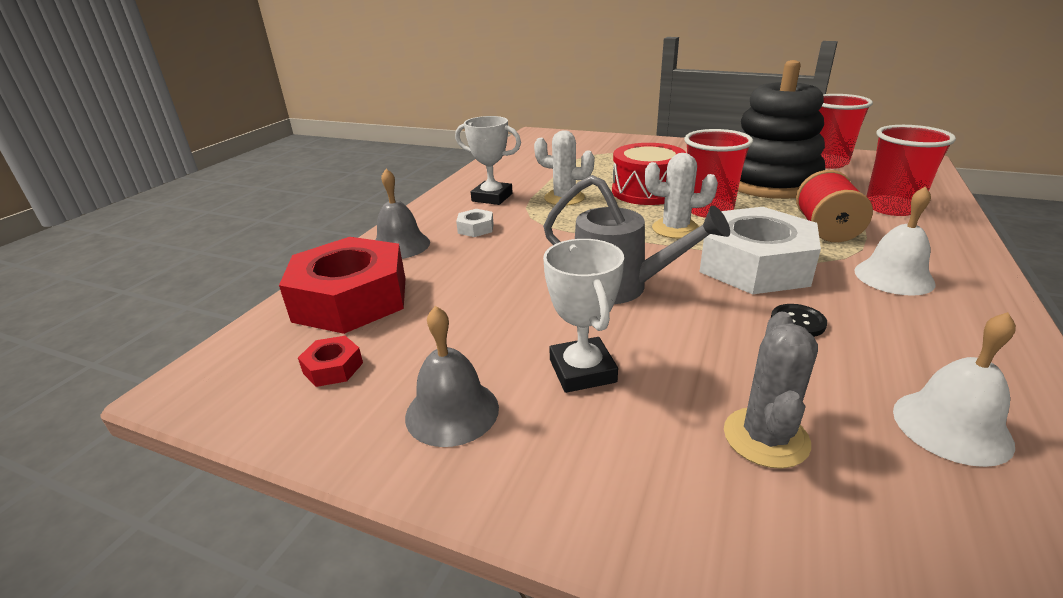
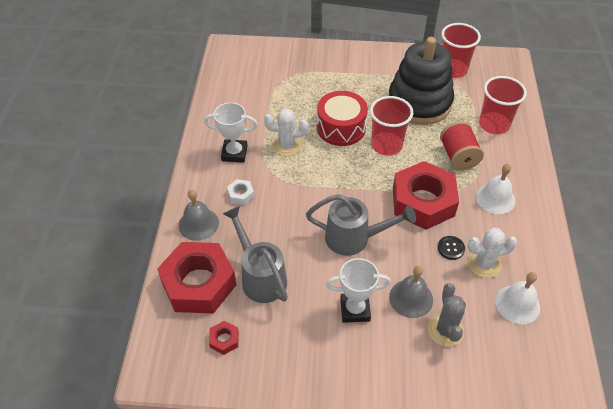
camera: 20 degrees left, 20 degrees up
(446, 306) = (260, 277): none -> grey watering can
(452, 411) = (302, 352): grey bell -> grey bell (411, 298)
(582, 371) = (355, 309): white trophy -> white trophy turned 60 degrees counterclockwise
(675, 229) = (371, 171): white cactus -> white cactus (484, 264)
(754, 265) = (423, 202): white nut -> red nut

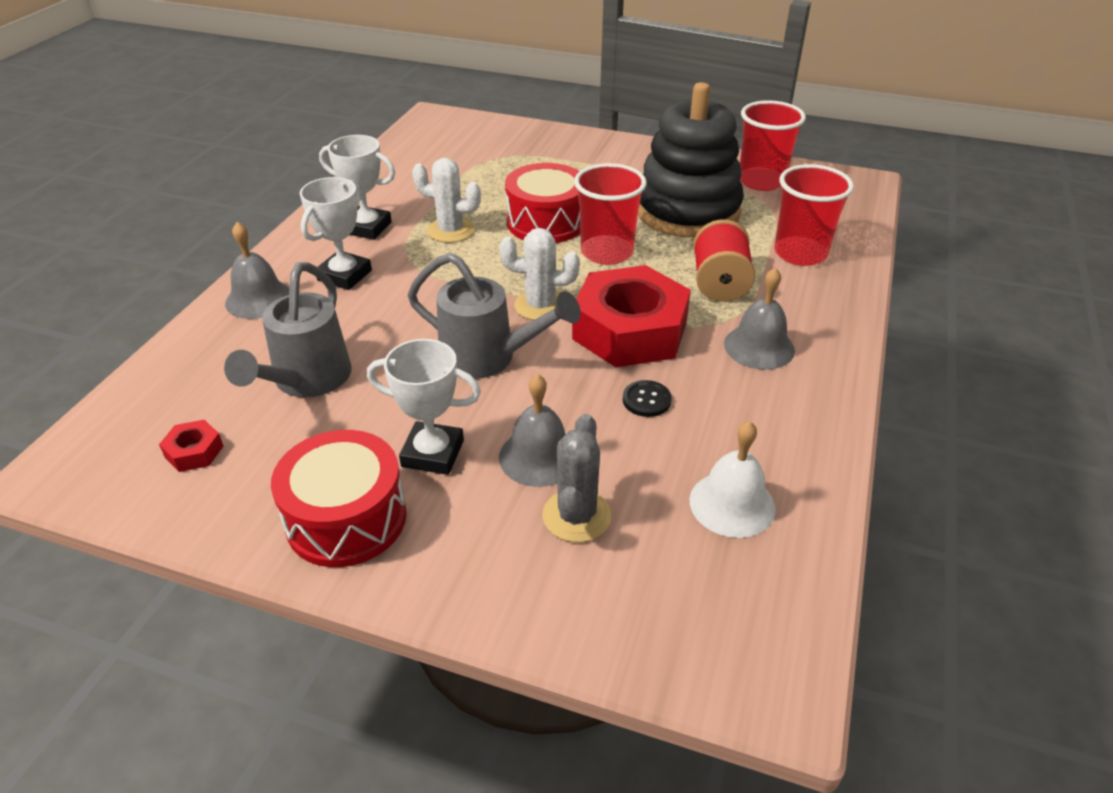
camera: 15 degrees right, 10 degrees down
(199, 283) = (207, 371): red nut -> none
(241, 194) = (344, 275): white nut -> white trophy
(260, 277) = (307, 380): grey watering can -> grey watering can turned 150 degrees counterclockwise
(330, 361) = (346, 519): none -> red drum
(484, 264) = (696, 432): white cactus -> white cactus (540, 305)
(495, 198) = (759, 347): white bell -> grey bell

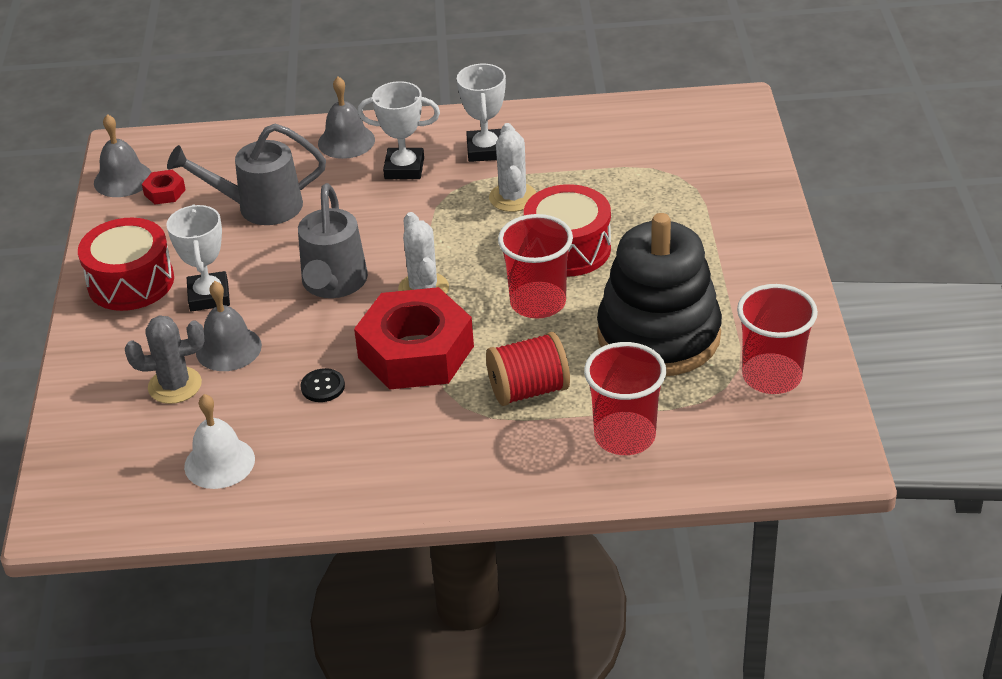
camera: 70 degrees right, 0 degrees up
(759, 347) = (435, 438): grey bell -> grey bell (123, 179)

